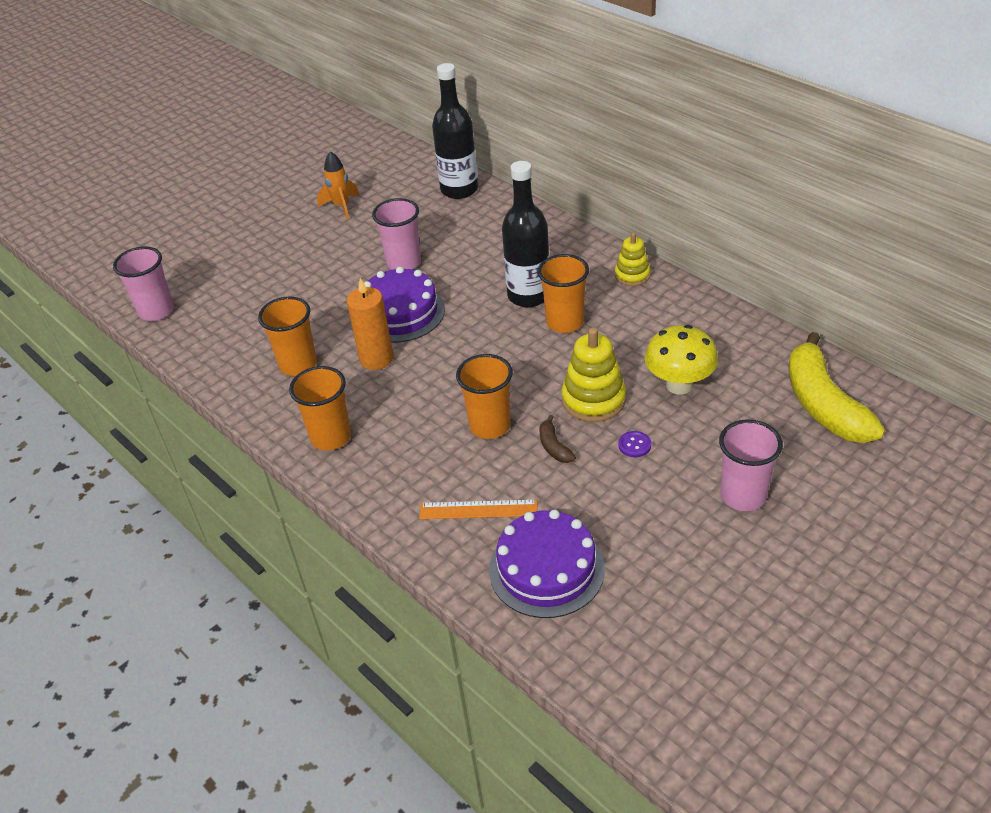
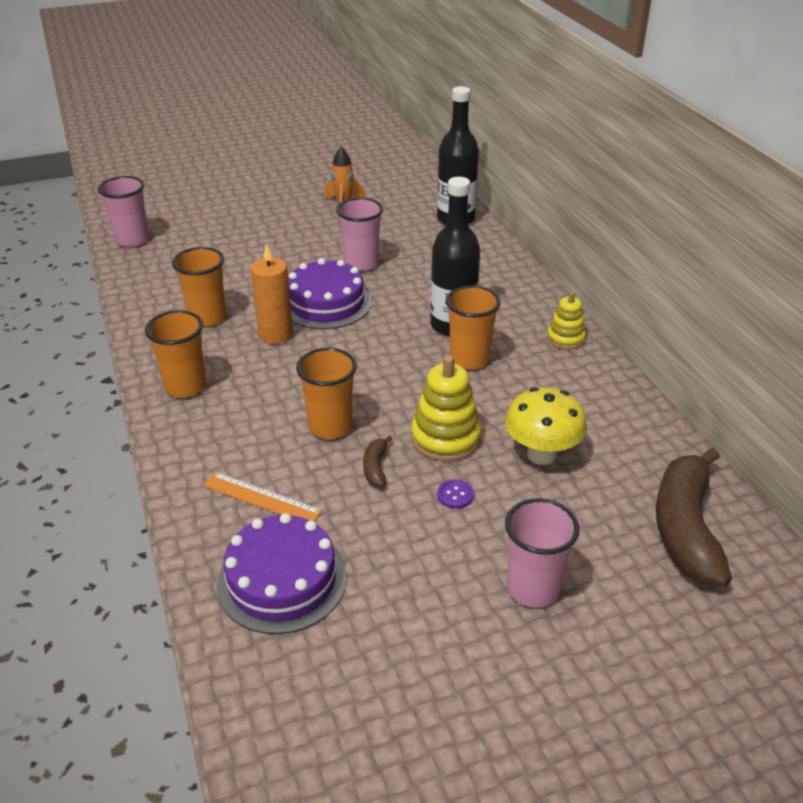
camera: 20 degrees right, 5 degrees down
(823, 404) = (686, 528): yellow banana -> brown banana

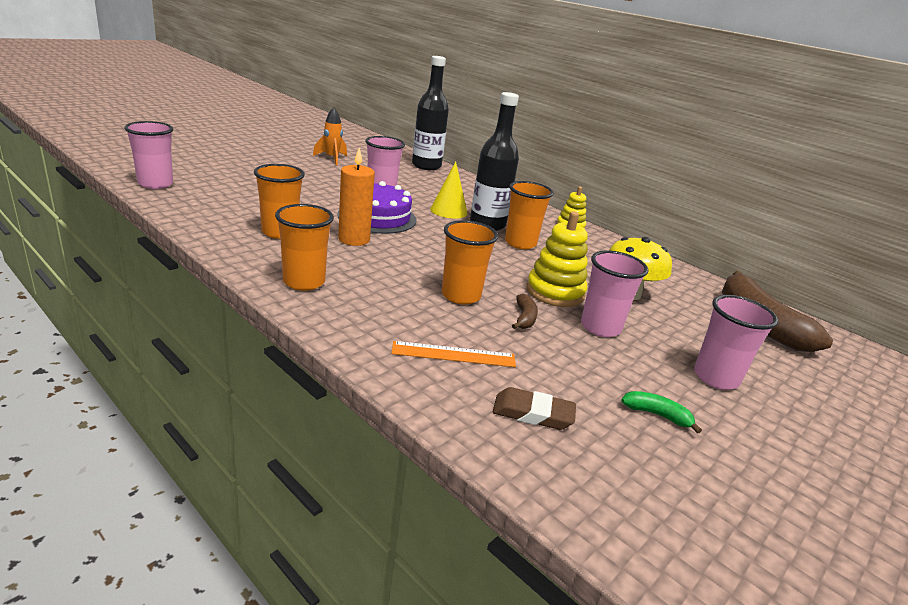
camera: 30 degrees left, 10 degrees down
(282, 580) = (533, 413): purple cake -> brown eraser
(375, 467) = (524, 318): brown banana -> brown banana turned 150 degrees counterclockwise
(410, 614) = (657, 415): none -> green banana
(421, 299) = (448, 211): none -> yellow cone
(455, 495) = (600, 327): purple button -> pink cup

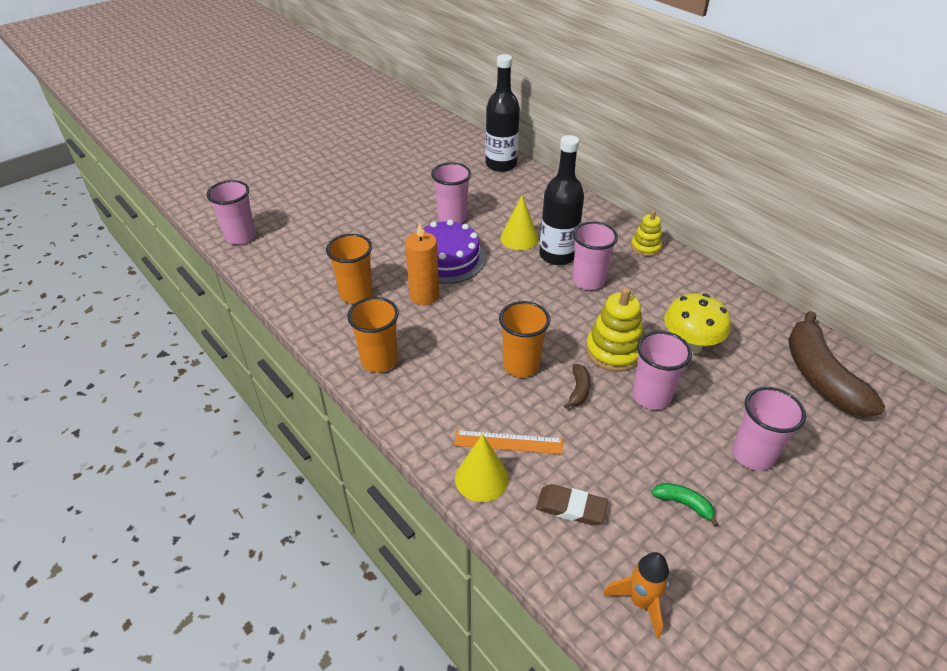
camera: 10 degrees right, 15 degrees up
(332, 158) = (403, 168): orange rocket -> orange rocket (640, 601)
(425, 383) = (481, 478): none -> yellow cone
(520, 243) = (588, 281): orange cup -> pink cup

